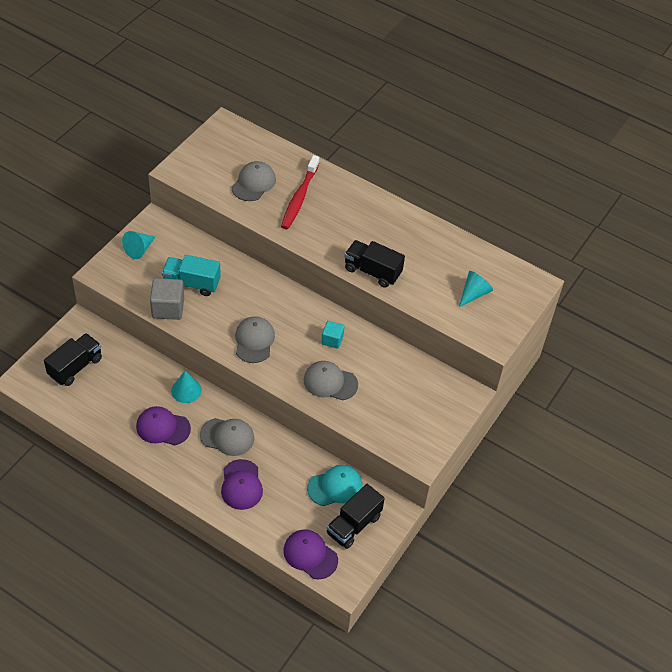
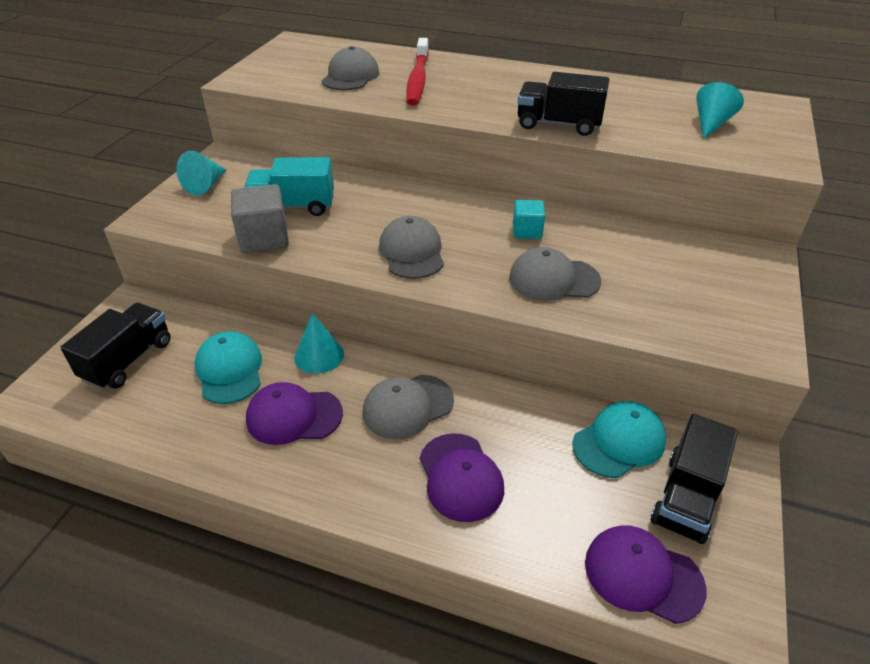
camera: 10 degrees left, 10 degrees down
(132, 388) = (230, 370): none -> turquoise cap
(227, 437) = (407, 406): grey cap -> grey cap turned 150 degrees clockwise

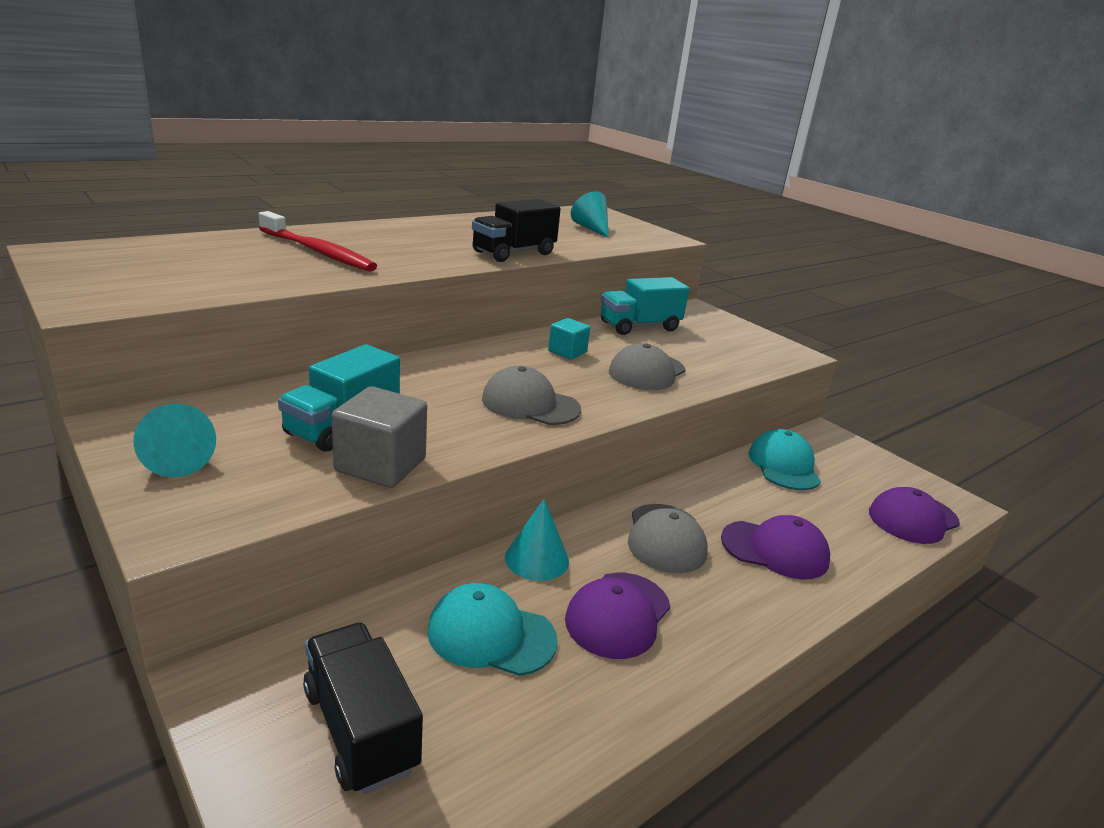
camera: 60 degrees left, 15 degrees down
(350, 76) = (237, 266): grey cap -> none
(647, 242) = (639, 326): none -> turquoise truck
(686, 497) = (852, 469): black truck -> none

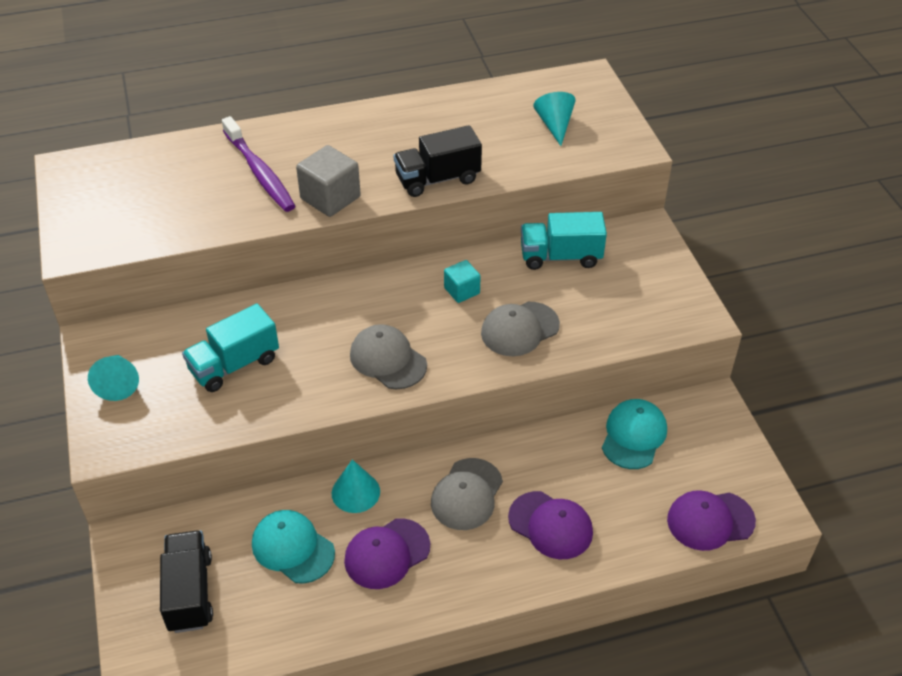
camera: 25 degrees right, 20 degrees up
(318, 252) = (259, 172): red toothbrush -> purple toothbrush
(380, 465) = (244, 412): grey cube -> grey cube (330, 198)

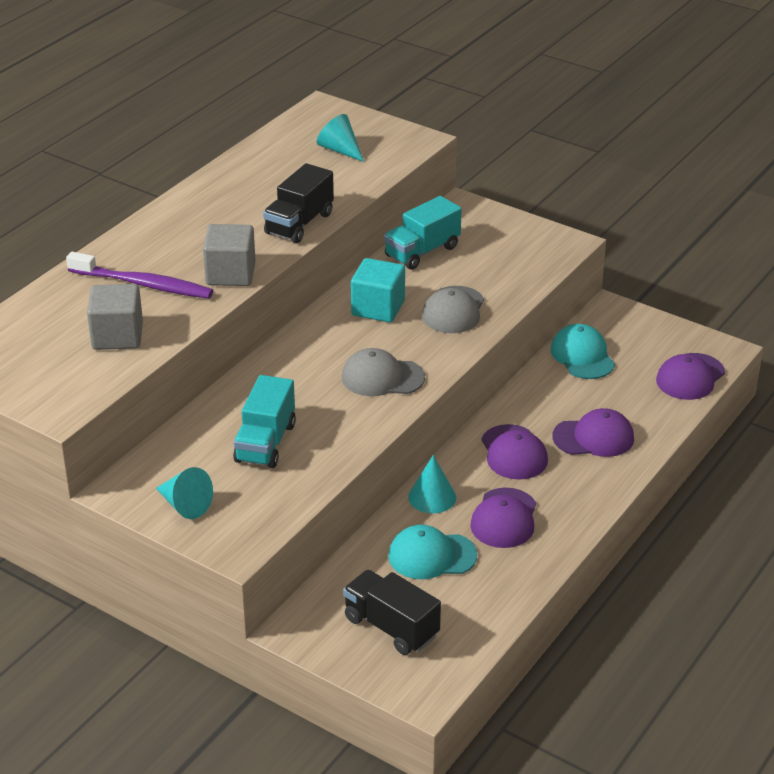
camera: 40 degrees left, 10 degrees down
(187, 208) = (117, 336): none -> grey cube
(462, 291) = (378, 308): turquoise cube -> turquoise cube, size x1.64
(466, 494) = (513, 453): grey cap -> purple cap

